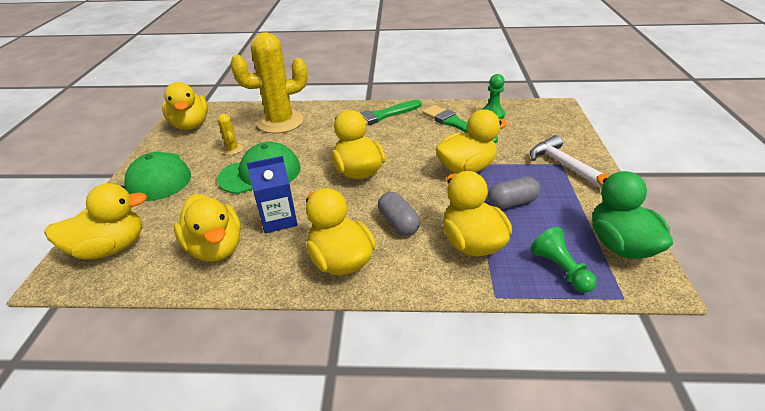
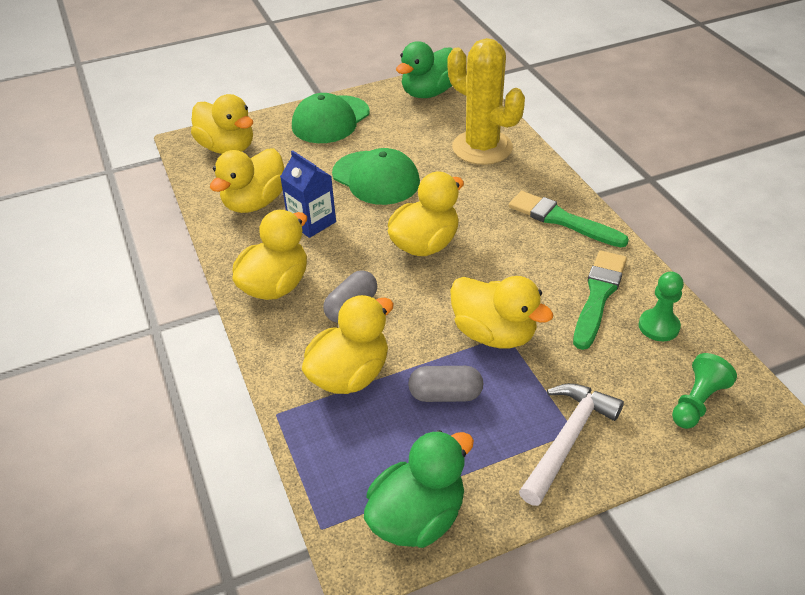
camera: 65 degrees right, 5 degrees up
(190, 125) = (428, 93): yellow duck -> green duck
(232, 149) = (404, 141): yellow cactus -> none
(512, 203) = (445, 395): grey capsule -> grey capsule turned 45 degrees counterclockwise
(560, 269) = (342, 462): green pawn -> green pawn (697, 402)

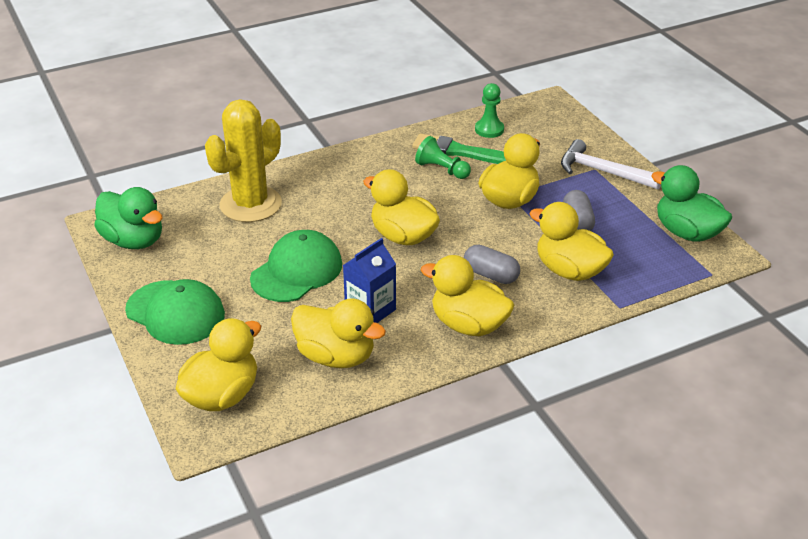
camera: 95 degrees left, 5 degrees down
(562, 220) = (367, 164): green brush -> none
(697, 402) = (557, 122): green pawn -> green pawn (442, 169)

